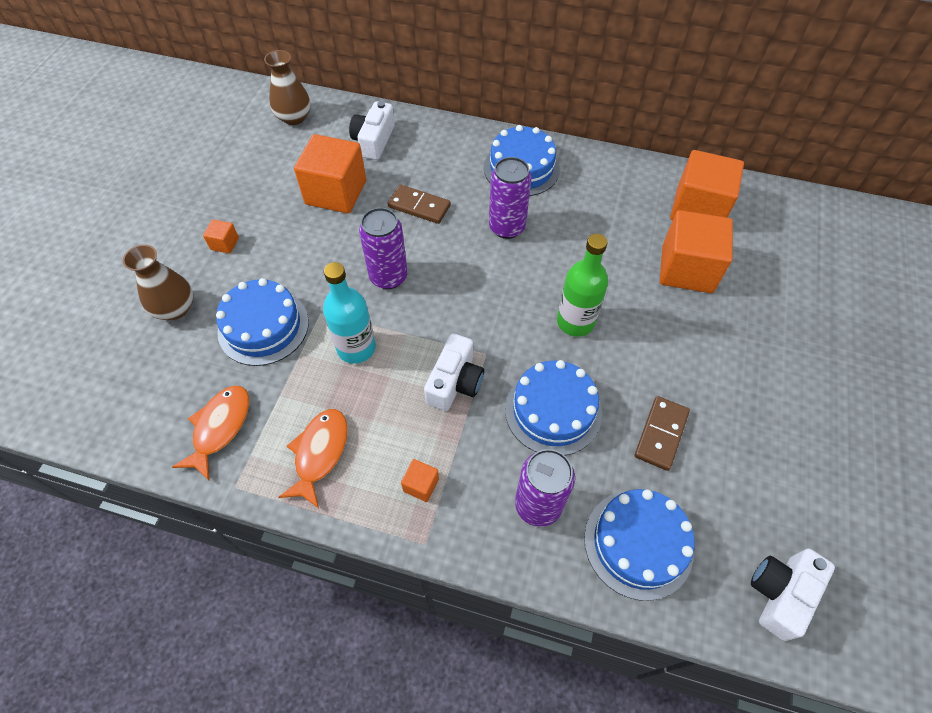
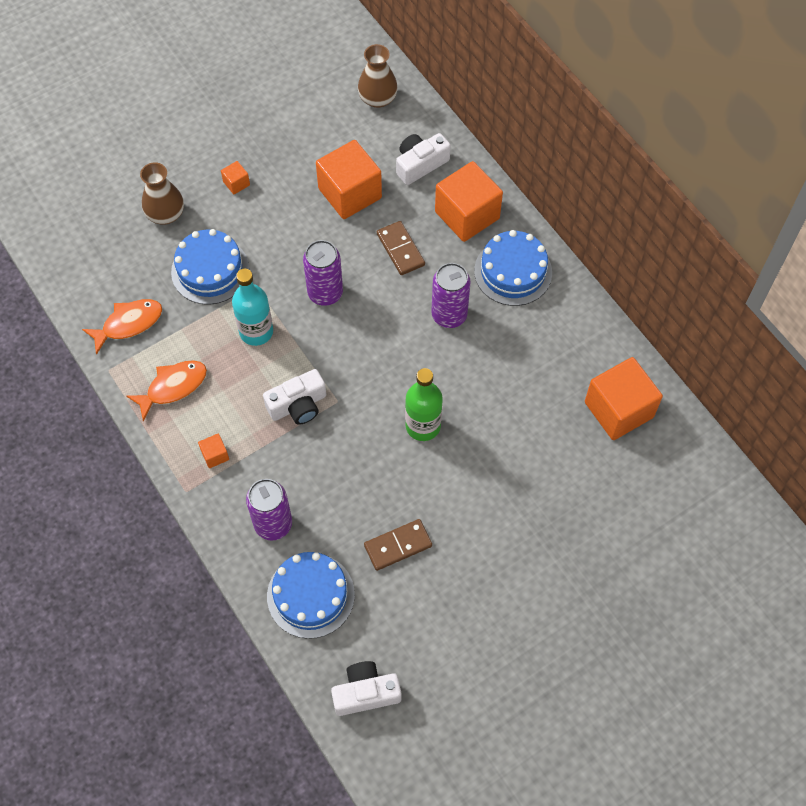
camera: 40 degrees right, 5 degrees up
(553, 410) = (343, 474): blue cake -> none
(687, 269) = (551, 450): orange cube -> orange cube (467, 215)

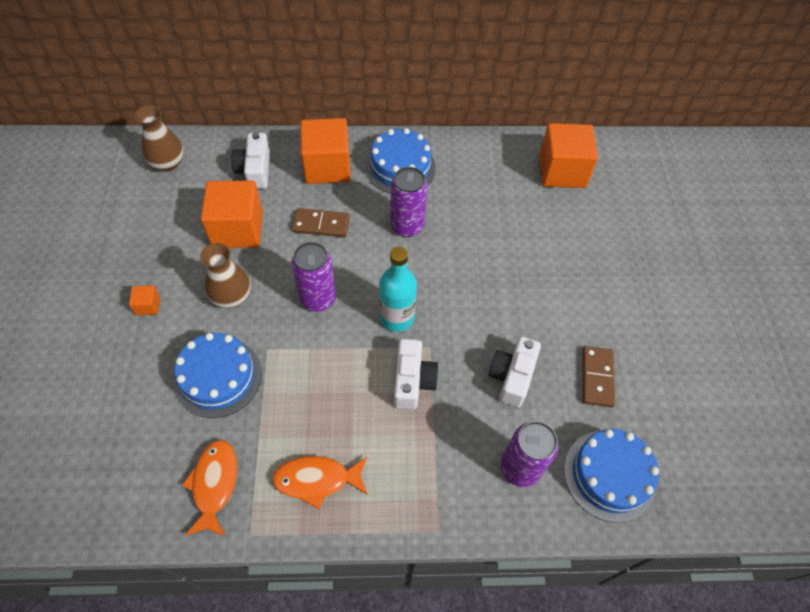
camera: 60 degrees left, 5 degrees down
(165, 214) = (124, 382): brown vase -> brown vase (231, 296)
(173, 387) = (316, 480): orange fish -> orange fish turned 90 degrees counterclockwise
(215, 455) = (416, 481): orange cube -> none
(256, 331) = (313, 373): turquoise bottle -> turquoise bottle (397, 317)
(366, 693) = (727, 481): white camera -> white camera (512, 376)
(423, 426) = (495, 298): green bottle -> none

